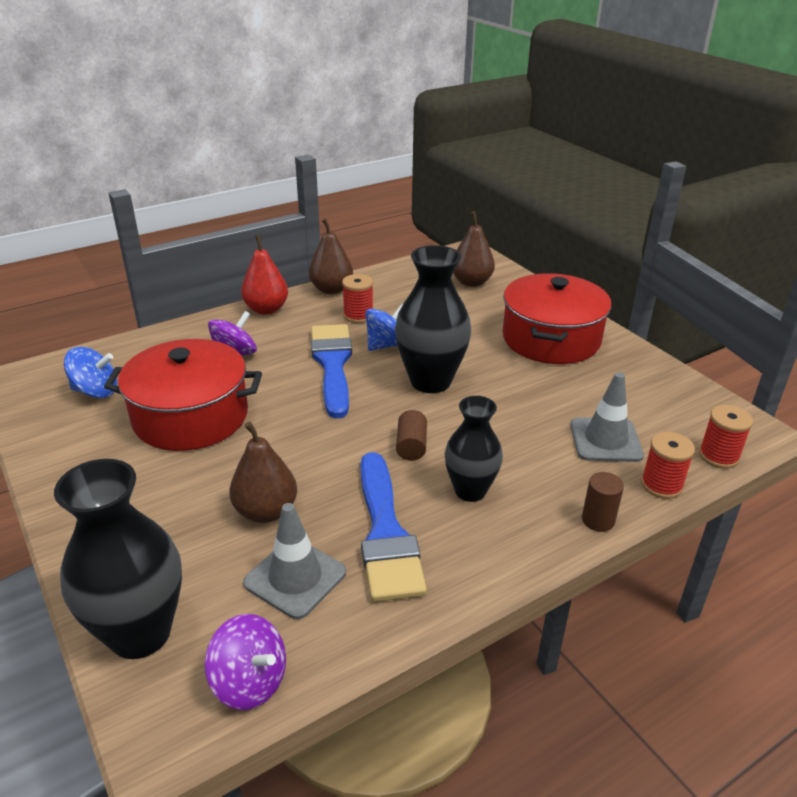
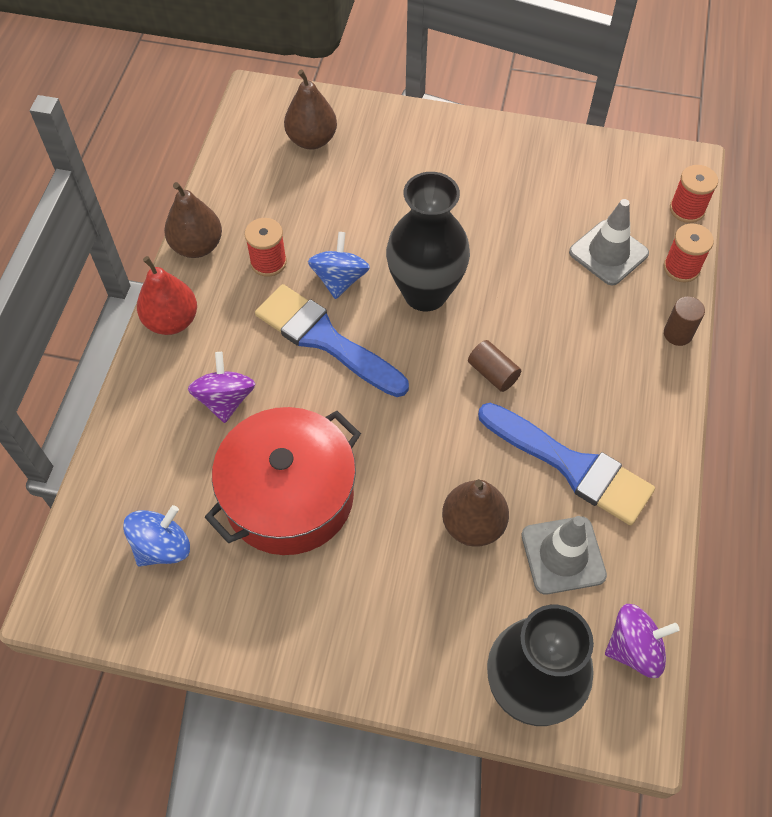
camera: 45 degrees left, 25 degrees up
(470, 491) = (578, 379): black vase -> none
(551, 339) = (457, 168): red pot -> none

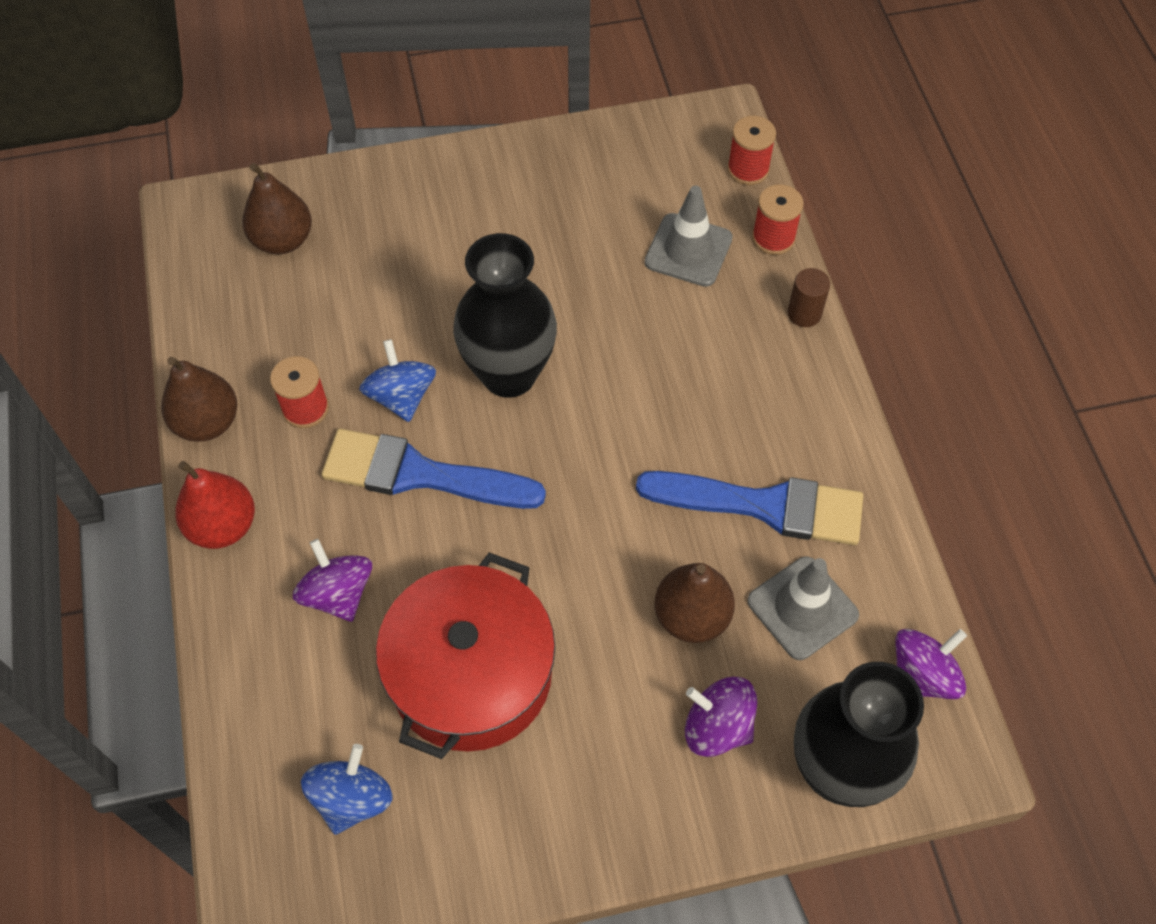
camera: 25 degrees left, 0 degrees up
(451, 615) = (717, 727): none -> purple spinning top
(493, 373) = (629, 437): brown cylinder -> none

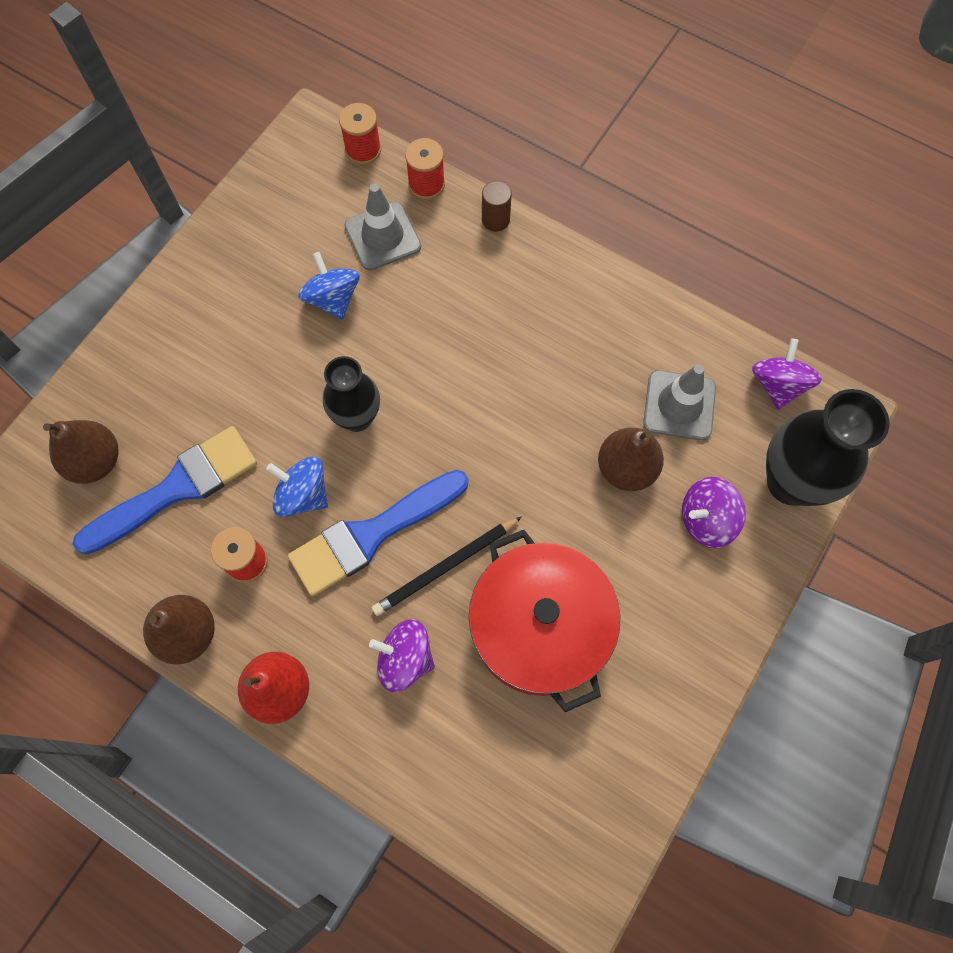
camera: 45 degrees left, 10 degrees up
(352, 799) = (553, 771): blue spinning top -> blue spinning top (333, 299)
(448, 554) = (445, 567): none -> black pencil
(509, 374) = (357, 417): black vase -> black vase, size x0.64
(764, 506) = (596, 363): blue brush -> blue brush (177, 488)

